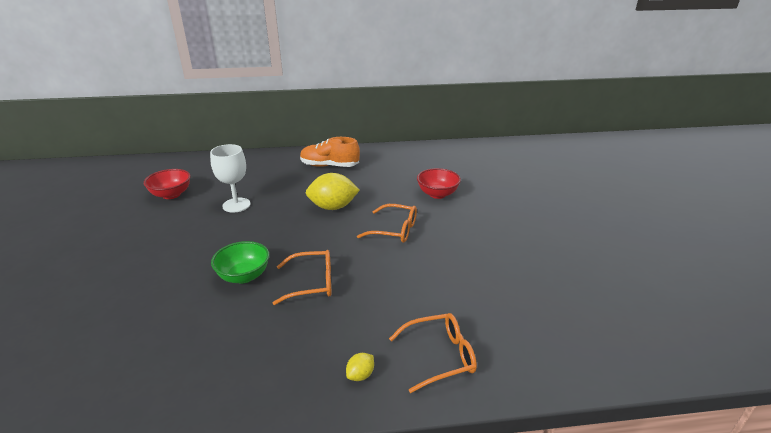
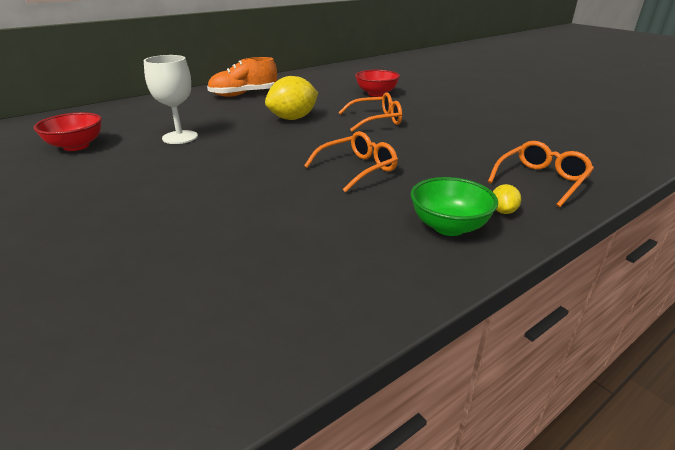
camera: 30 degrees left, 0 degrees up
(244, 276) = (276, 182): green bowl -> green bowl (448, 226)

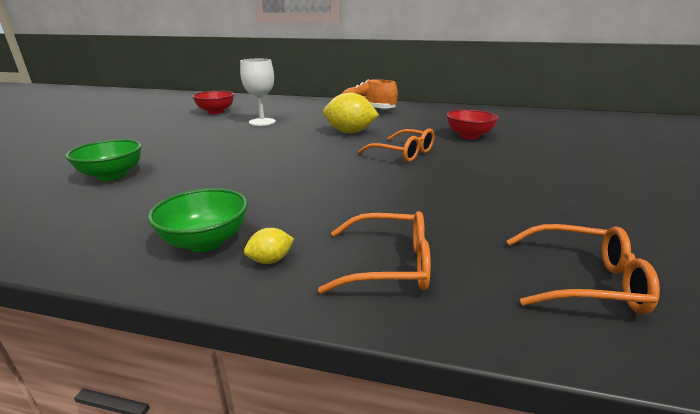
camera: 50 degrees right, 5 degrees down
(211, 244) = (112, 175): none -> green bowl
(357, 169) = (284, 176): orange glasses -> orange glasses (583, 281)

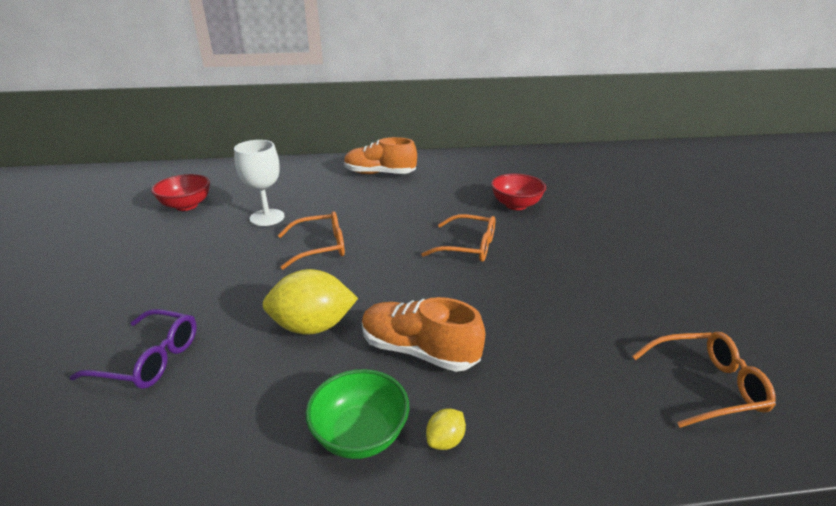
camera: 20 degrees left, 5 degrees up
(112, 175) = (150, 359): green bowl -> purple glasses
(303, 203) = (419, 350): none -> orange shoe
(350, 132) = (388, 220): yellow lemon -> yellow lemon (313, 326)
(389, 264) = (553, 412): orange glasses -> orange glasses (320, 247)

